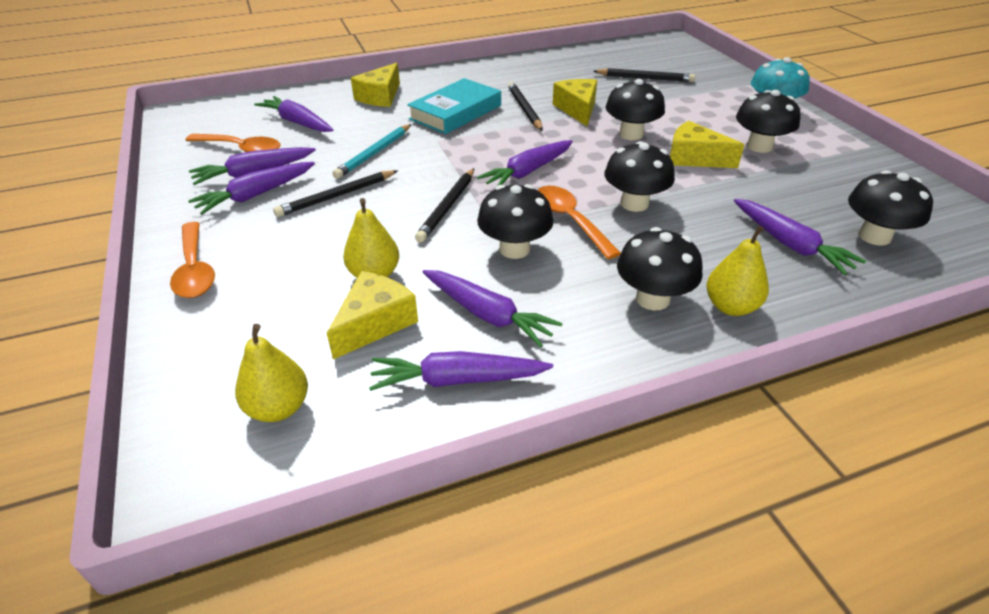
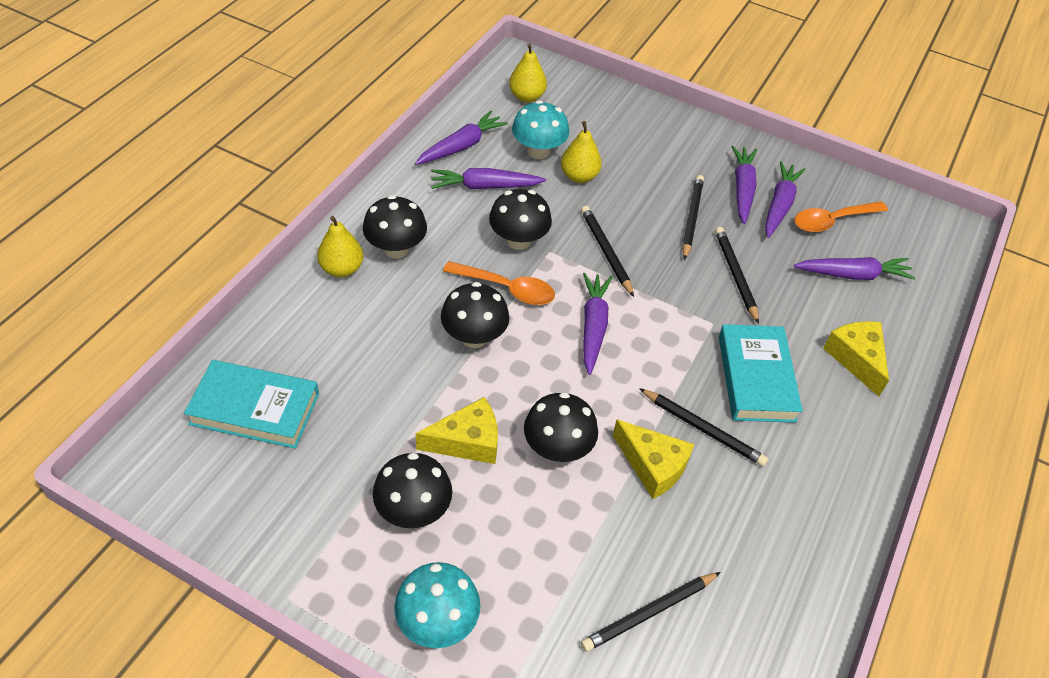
camera: 135 degrees right, 10 degrees up
(195, 269) = (678, 127): orange spoon -> none
(374, 153) = (735, 275): turquoise pencil -> black pencil
(375, 323) = (538, 151): yellow cheese -> turquoise mushroom
(790, 244) = (323, 357): purple carrot -> none
(874, 236) = (255, 408): black mushroom -> turquoise book

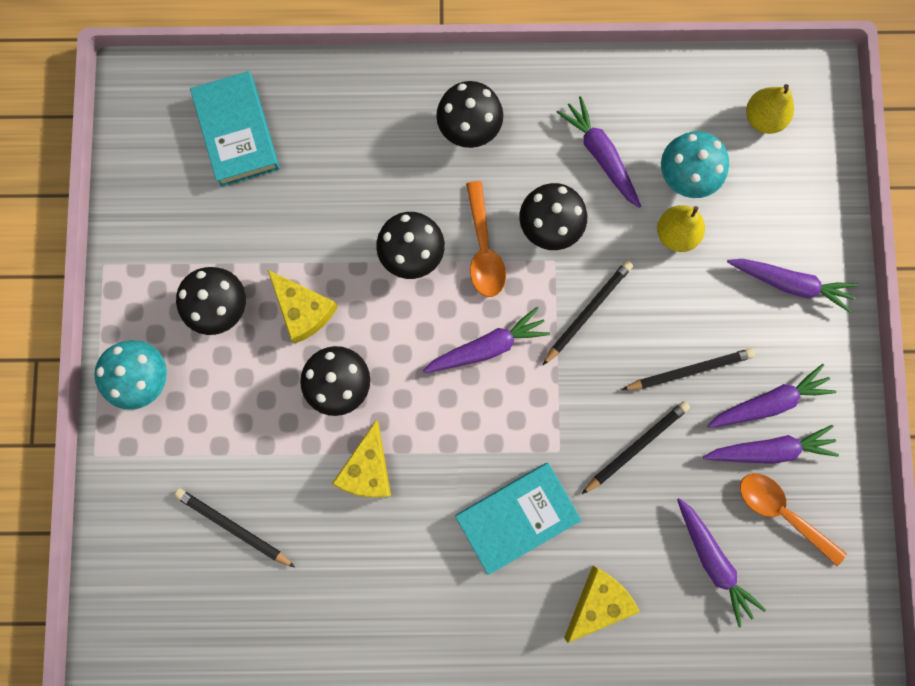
camera: 65 degrees right, 30 degrees up
(342, 269) = (416, 99): yellow pear -> none
(461, 146) = (642, 101): purple carrot -> purple carrot (790, 284)
(703, 429) = (430, 494): black pencil -> none

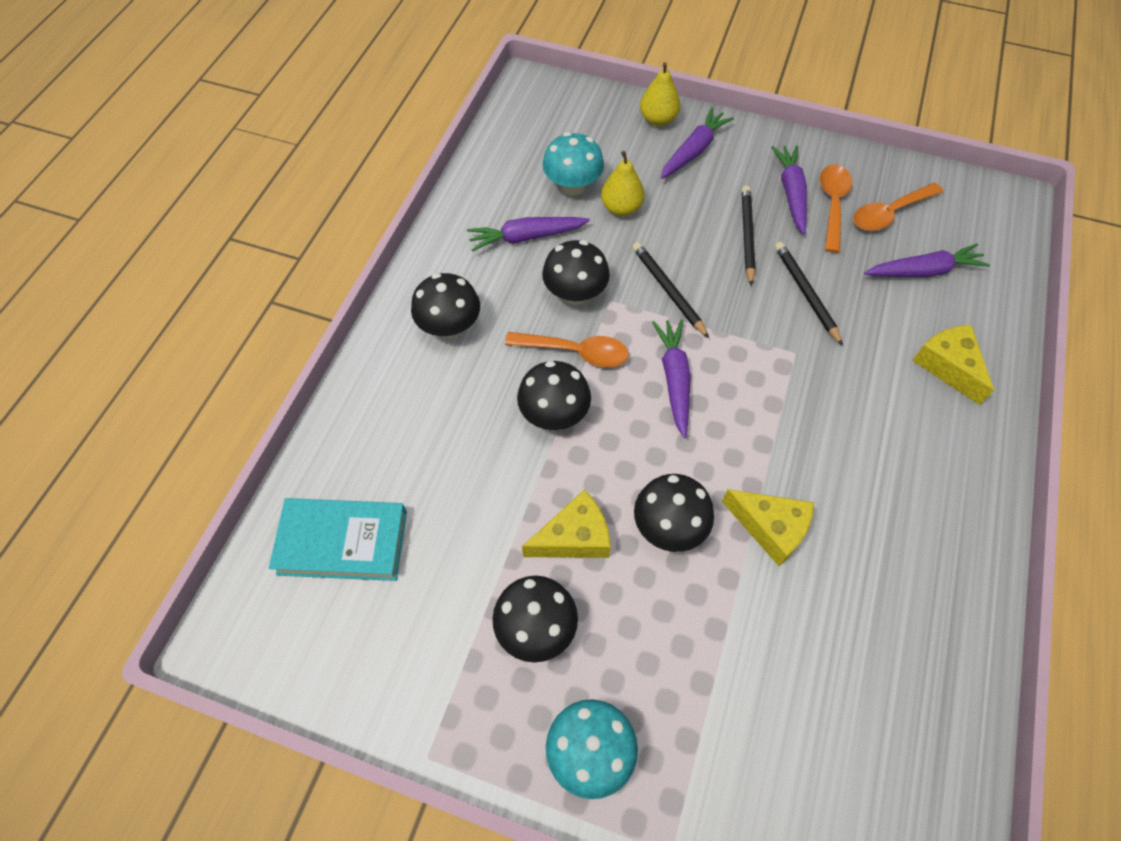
camera: 70 degrees left, 20 degrees down
(233, 527) = (804, 697): black pencil -> none
(516, 517) = (852, 407): turquoise book -> none
(763, 118) = (546, 125): yellow pear -> yellow pear (658, 119)
(770, 449) = (832, 205): purple carrot -> orange spoon

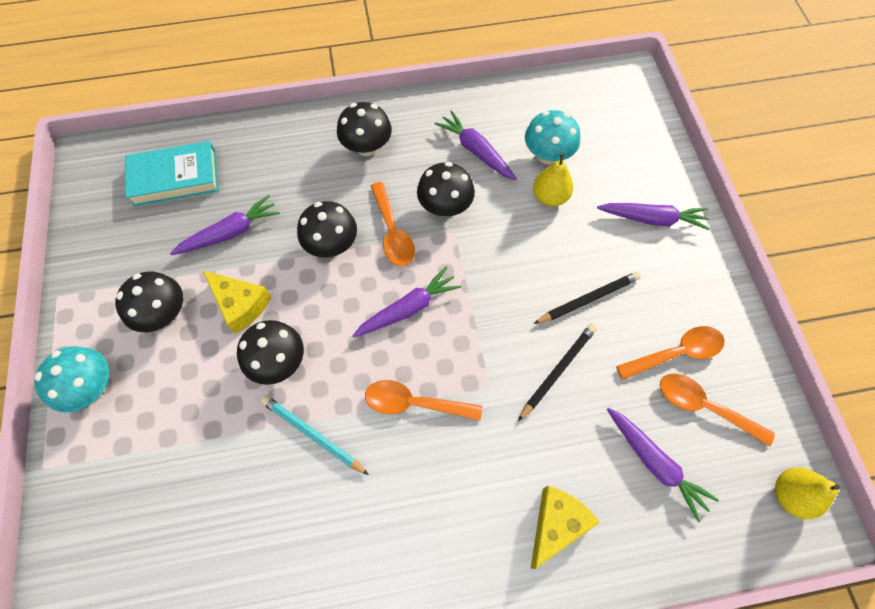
camera: 60 degrees right, 5 degrees up
(343, 542) = (175, 177): turquoise book -> turquoise book turned 75 degrees counterclockwise
(658, 119) = (666, 178): yellow pear -> yellow pear (790, 495)
(668, 290) = (490, 266): black pencil -> none
(770, 528) = (312, 434): yellow cheese -> turquoise pencil
(781, 421) = (414, 403): none -> orange spoon
(791, 193) = (663, 313): purple carrot -> purple carrot (230, 232)

